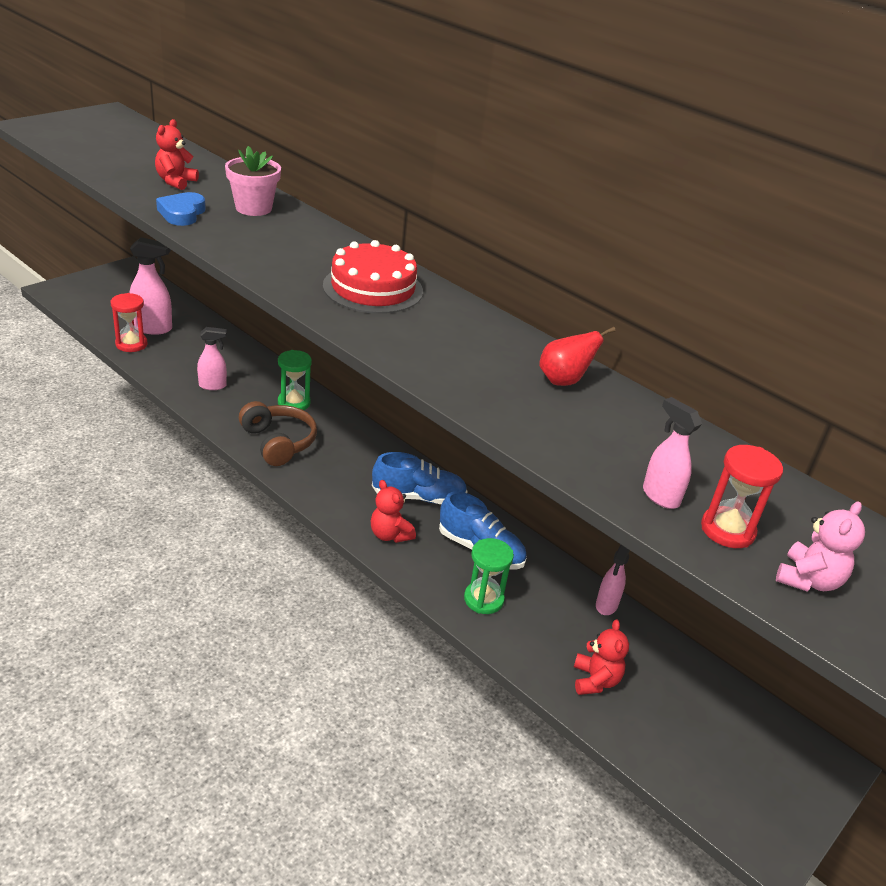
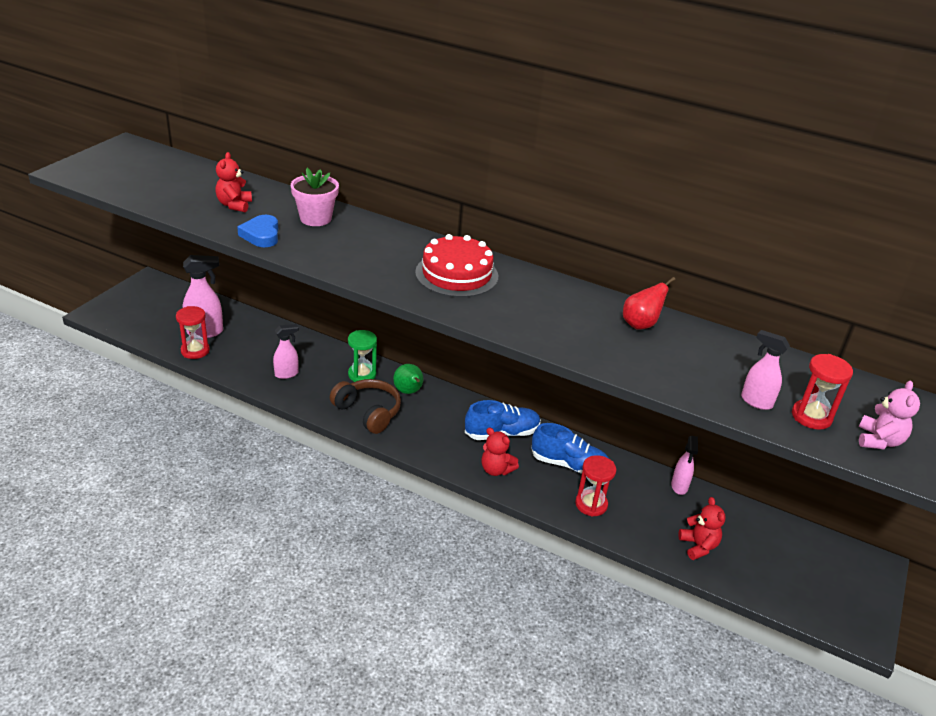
camera: 15 degrees left, 0 degrees up
(335, 431) = (408, 392): none -> green pear
(483, 599) = (591, 504): green hourglass -> red hourglass

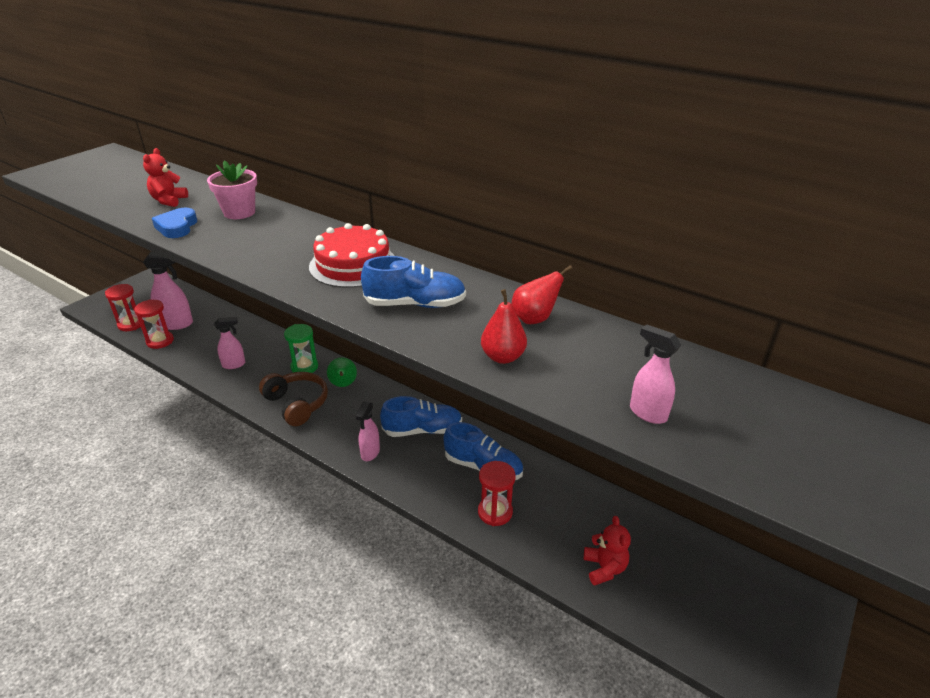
camera: 10 degrees right, 0 degrees up
(496, 470) = (405, 469): red teddy bear -> none
(531, 312) = (415, 304): none -> blue shoe
(625, 358) = (503, 357): none -> red pear
(679, 487) = (597, 496): pink spray bottle -> pink spray bottle (370, 453)
(811, 416) = (715, 435): red hourglass -> red hourglass (131, 324)
(879, 441) = (801, 470): pink teddy bear -> none

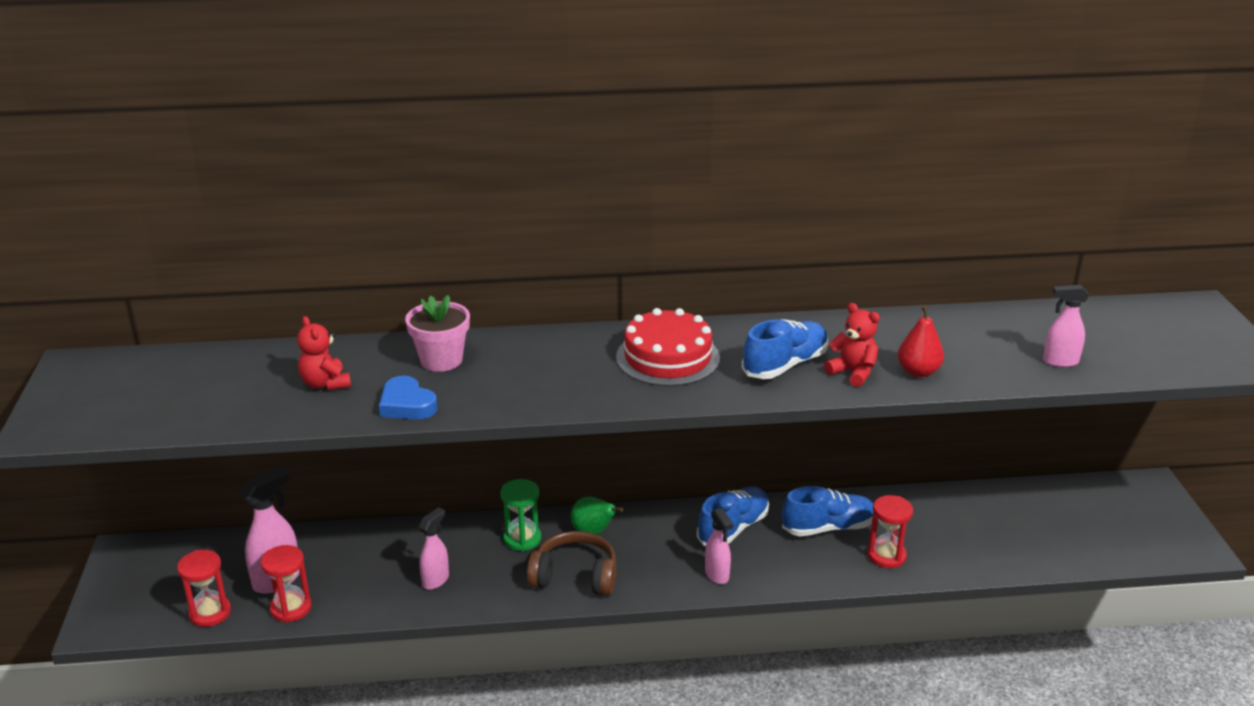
camera: 40 degrees left, 5 degrees down
(534, 319) = (890, 333): red pear -> none
(604, 568) = (1011, 545): red teddy bear -> red teddy bear (853, 373)

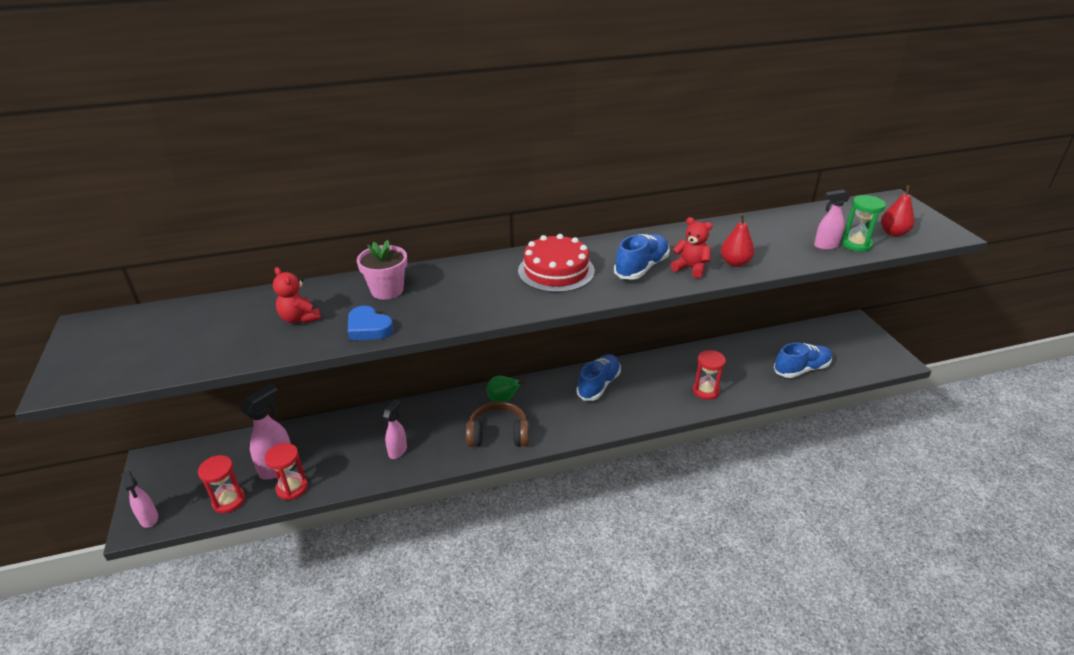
camera: 10 degrees left, 5 degrees up
(522, 539) = (454, 411): green hourglass -> green hourglass (856, 244)
(717, 575) = (597, 420): pink spray bottle -> pink spray bottle (149, 519)
(828, 528) = (661, 376): blue shoe -> blue shoe (801, 369)
(1171, 353) = (893, 233): none -> red pear

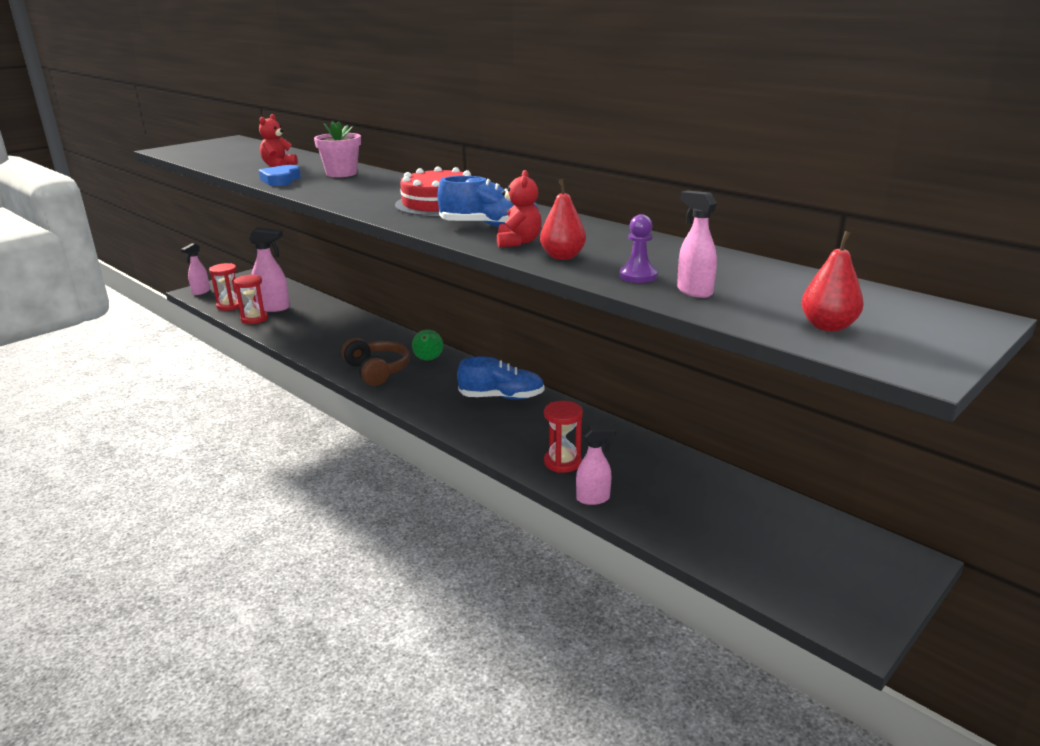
camera: 60 degrees right, 10 degrees down
(398, 451) = (322, 339): pink spray bottle -> pink spray bottle (593, 498)
(789, 252) = (638, 276): none -> purple pawn
(801, 369) = (700, 528): blue shoe -> none
(856, 244) = (734, 307): green hourglass -> none

